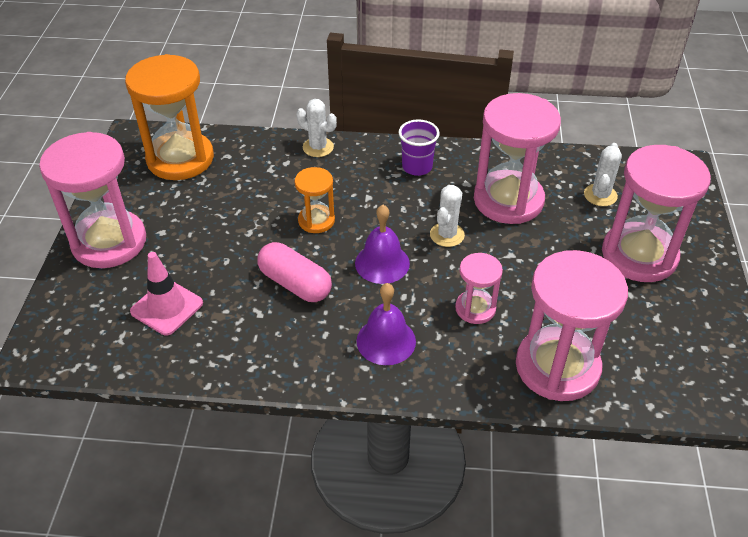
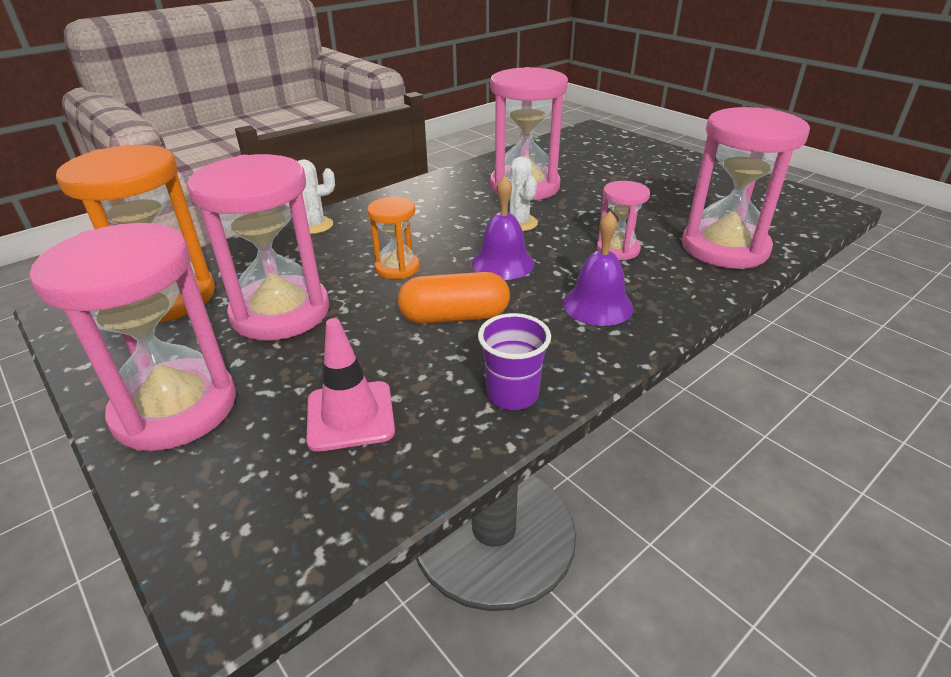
camera: 45 degrees left, 10 degrees down
(295, 284) = (454, 316): pink capsule -> orange capsule
(417, 167) = (424, 200): purple cup -> purple cup (512, 394)
(600, 195) = (575, 159): white cactus -> none
(639, 255) = (652, 174): pink hourglass -> pink hourglass (280, 312)

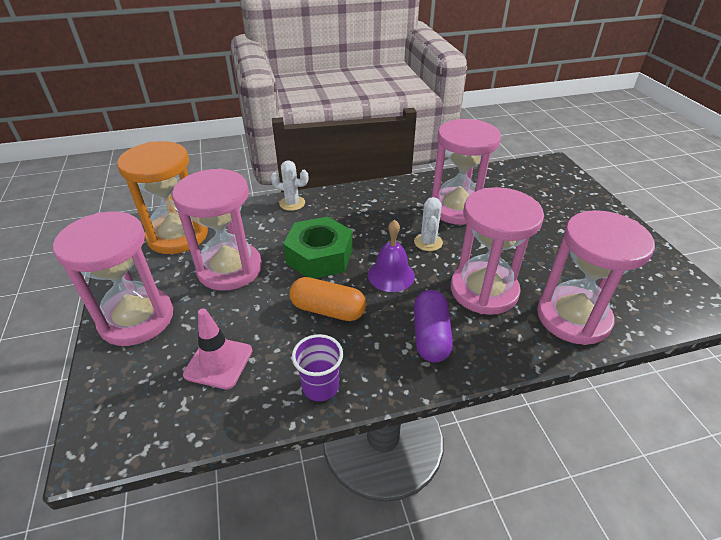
camera: 25 degrees right, 5 degrees up
(397, 268) = (319, 256): orange hourglass -> green nut
(597, 305) = (430, 335): purple bell -> purple capsule
(618, 249) = (484, 290): pink hourglass -> pink hourglass, size x1.96

